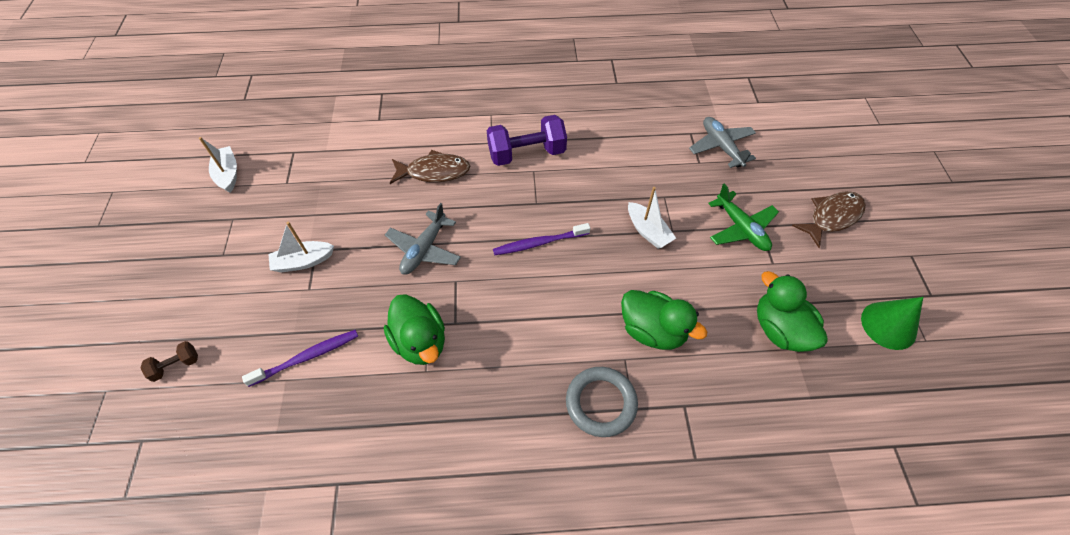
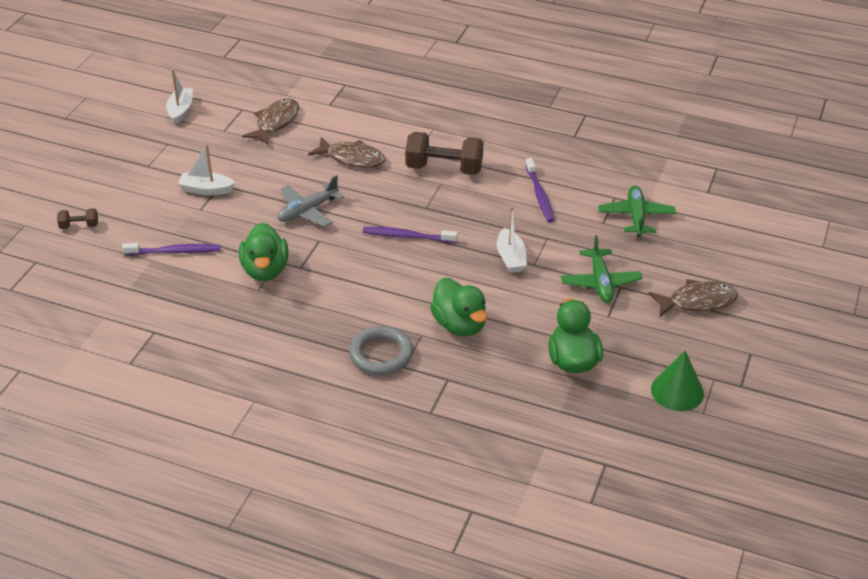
camera: 25 degrees right, 15 degrees down
(336, 156) = (275, 122): none -> brown fish
(527, 153) = (444, 168): purple dumbbell -> brown dumbbell
(628, 153) = (539, 195): none -> purple toothbrush
(721, 147) = (636, 216): grey plane -> green plane

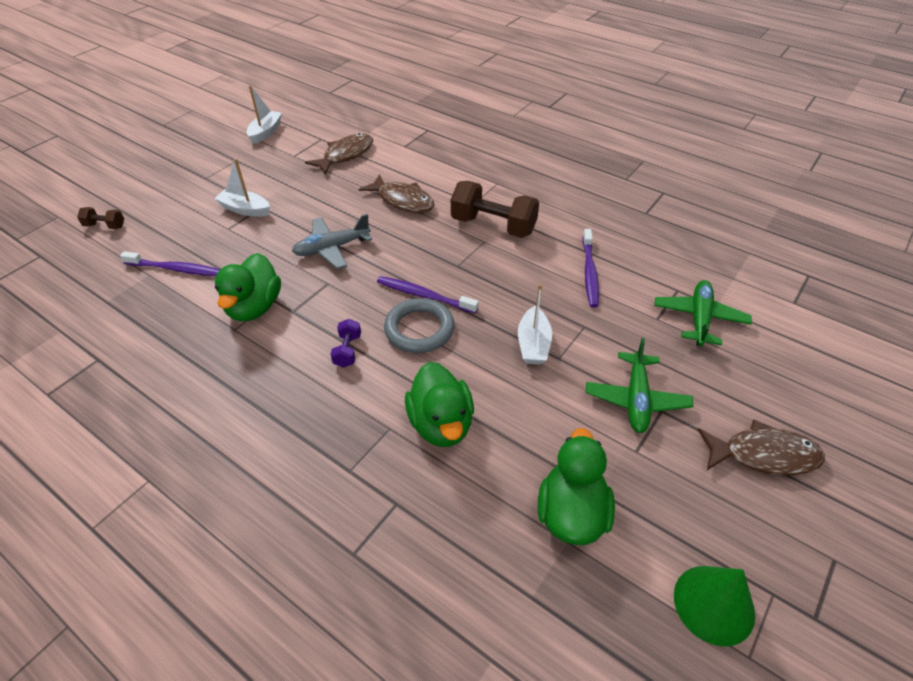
camera: 15 degrees right, 5 degrees up
(363, 288) = (347, 351): none -> purple dumbbell
(381, 354) = (329, 446): grey ring -> grey ring (419, 329)

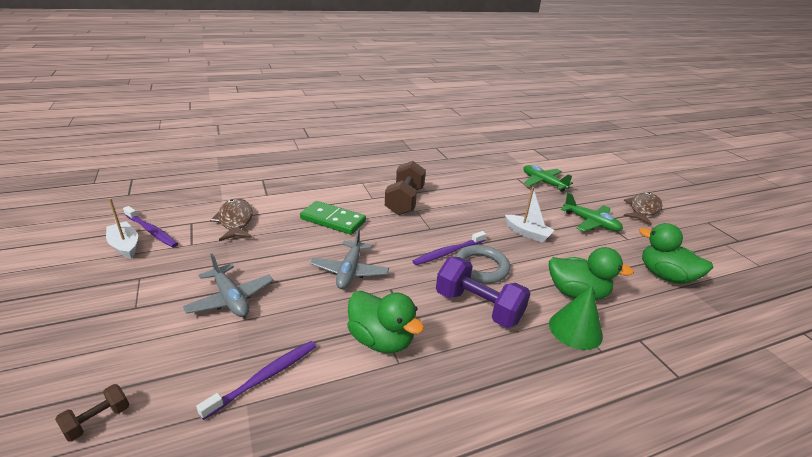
camera: 60 degrees left, 15 degrees down
(245, 209) = (230, 298): white boat -> grey plane
(347, 351) = (478, 307): purple dumbbell -> purple dumbbell, size x2.09
(403, 200) = (333, 220): brown fish -> green domino
(493, 226) = (404, 201): brown dumbbell -> brown dumbbell turned 45 degrees counterclockwise
(589, 273) = (481, 193): purple toothbrush -> purple toothbrush (152, 231)
(714, 604) = (730, 261): green cone -> green cone (575, 329)

